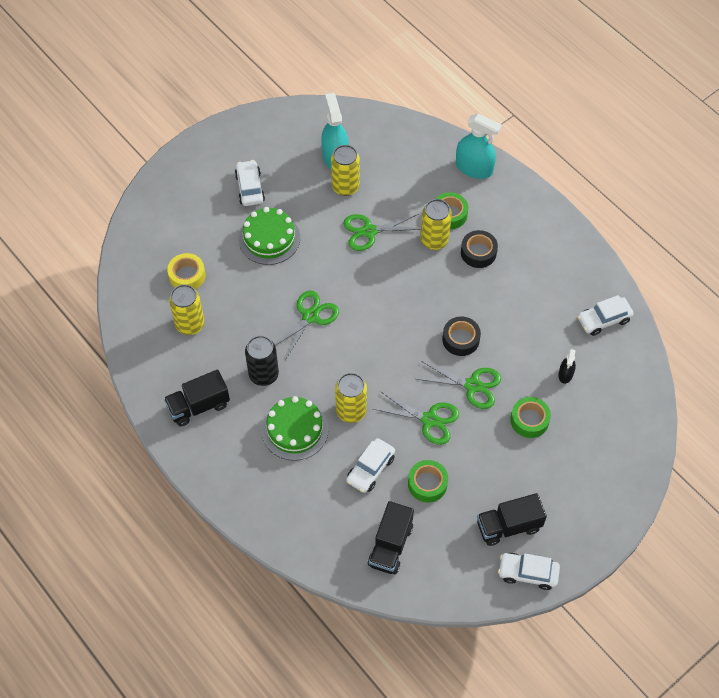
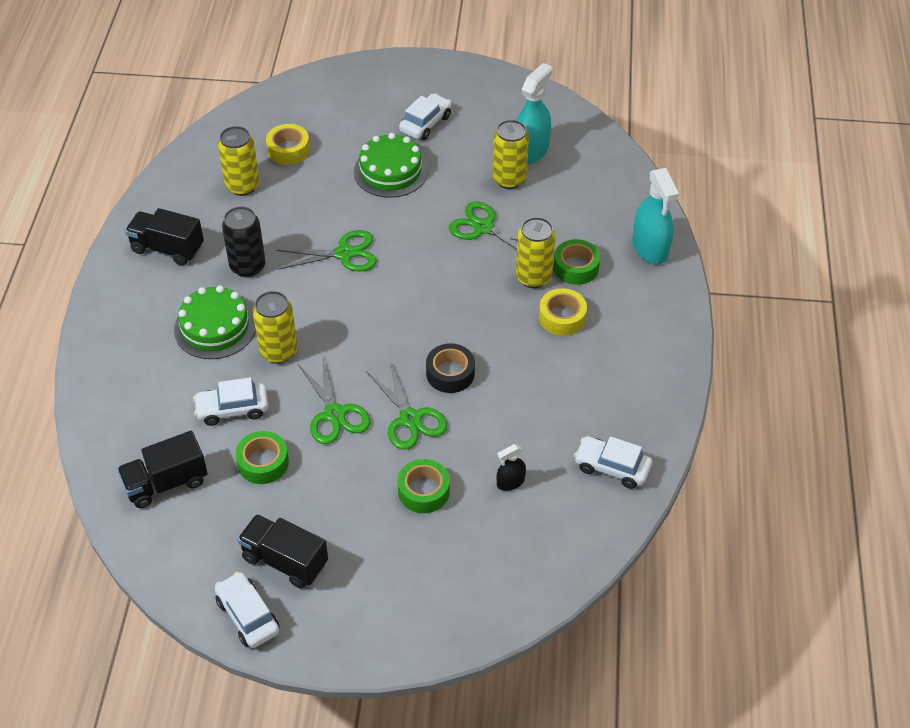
camera: 45 degrees right, 10 degrees down
(478, 252) = (562, 317): black tape -> yellow tape

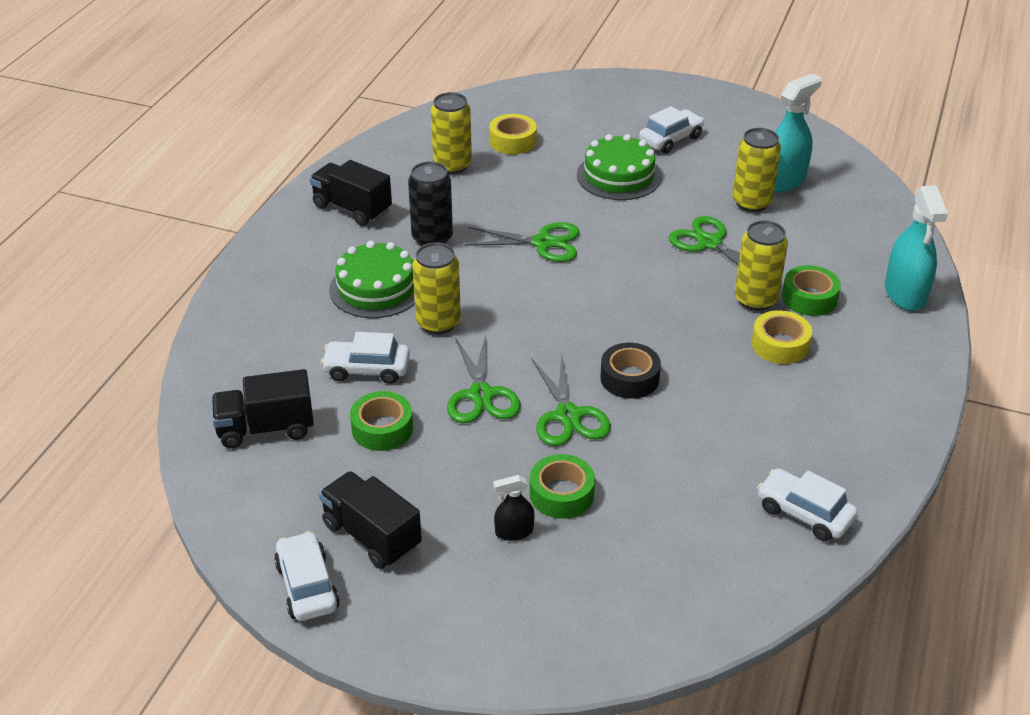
camera: 15 degrees right, 10 degrees down
(510, 482) = (671, 505): black spray bottle -> black spray bottle (514, 531)

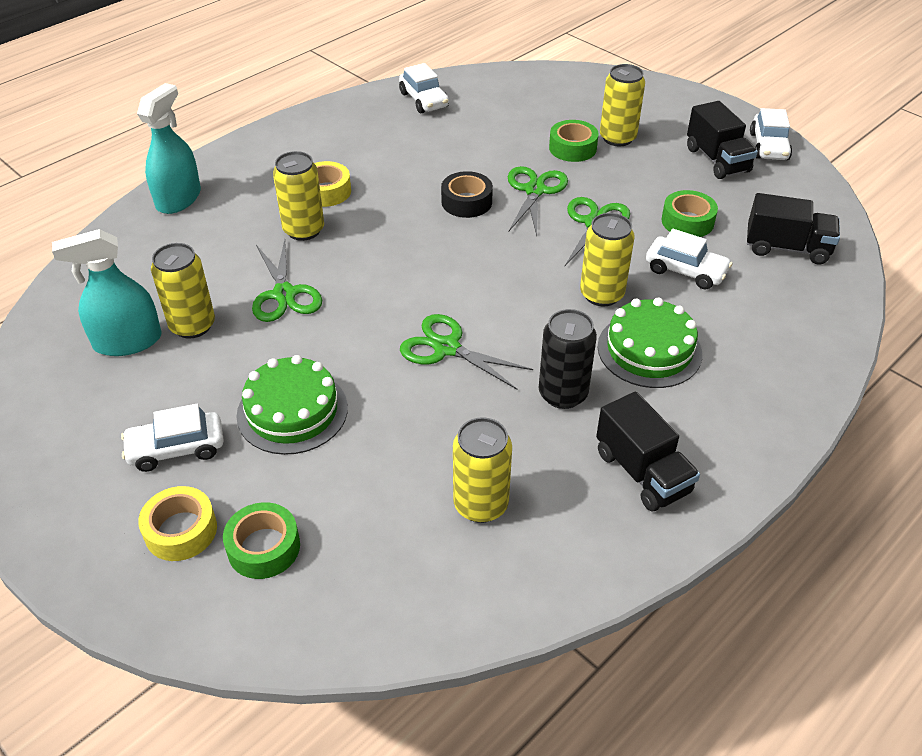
camera: 155 degrees left, 5 degrees up
(512, 141) = (374, 522): yellow tape -> yellow tape (181, 530)
(514, 531) = (617, 138): black spray bottle -> yellow can
(809, 298) = (259, 218): green tape -> green tape (264, 547)

